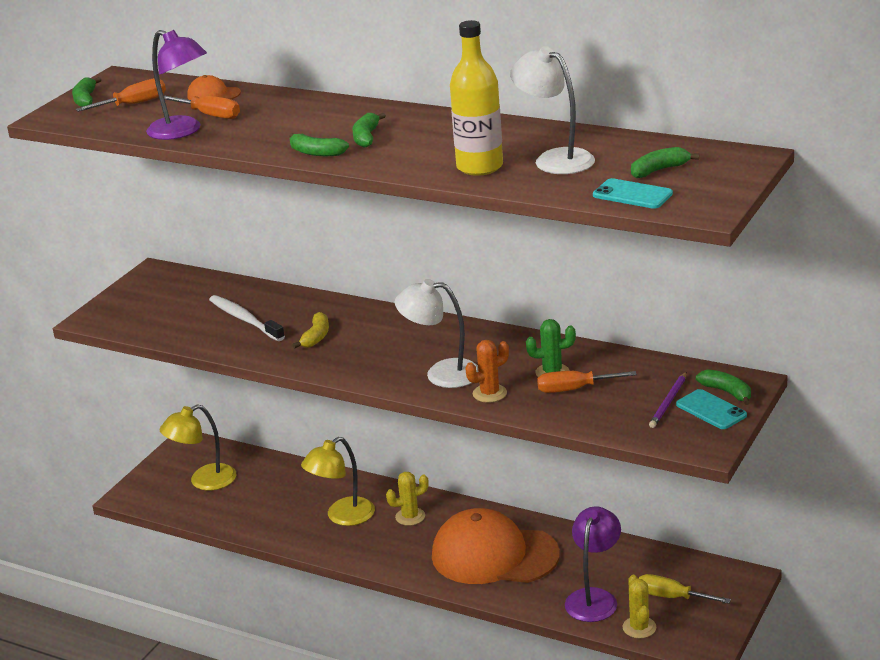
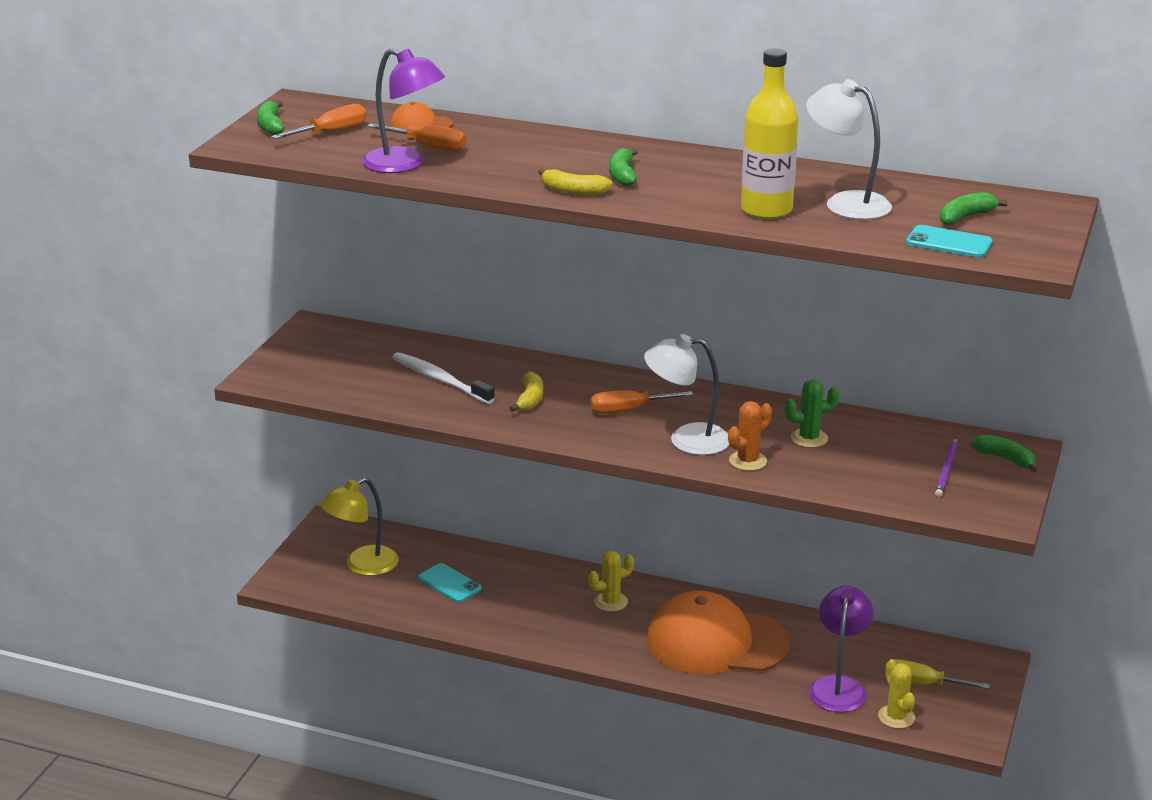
camera: 10 degrees left, 0 degrees up
(316, 153) = (573, 191): green banana -> yellow banana
(342, 517) = (534, 603): yellow lamp -> none
(574, 389) = (839, 456): orange screwdriver -> orange screwdriver (628, 410)
(711, 410) = (994, 478): turquoise phone -> turquoise phone (449, 583)

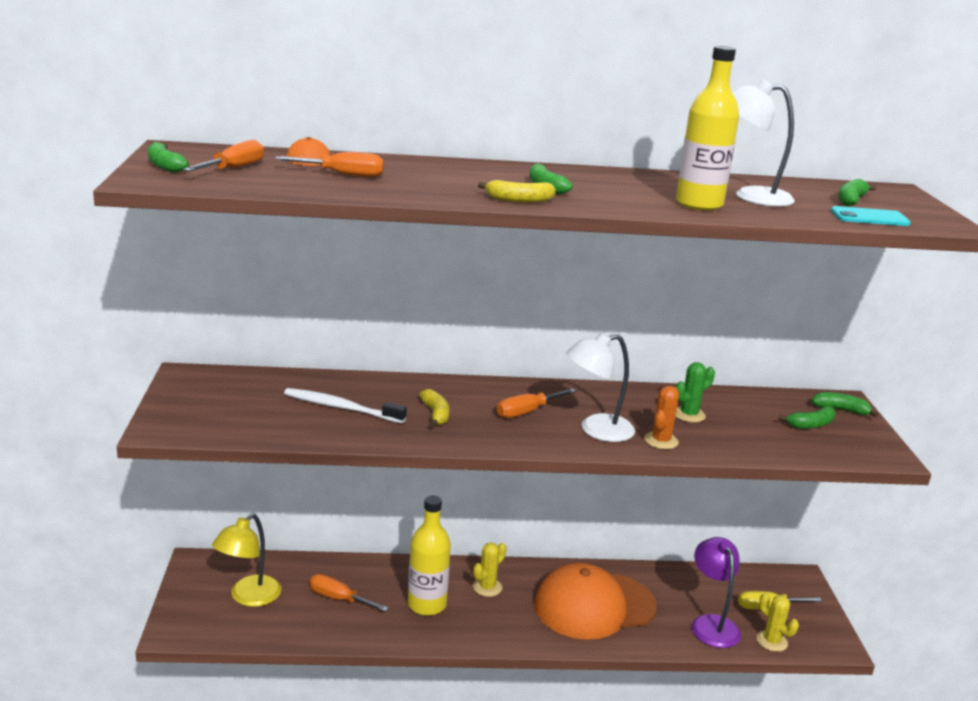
camera: 25 degrees left, 5 degrees down
(404, 164) = (335, 188): purple lamp -> none
(449, 583) = (339, 598): turquoise phone -> orange screwdriver
(535, 606) = (427, 605): none -> yellow bottle
(946, 470) = (811, 425): purple pencil -> green banana

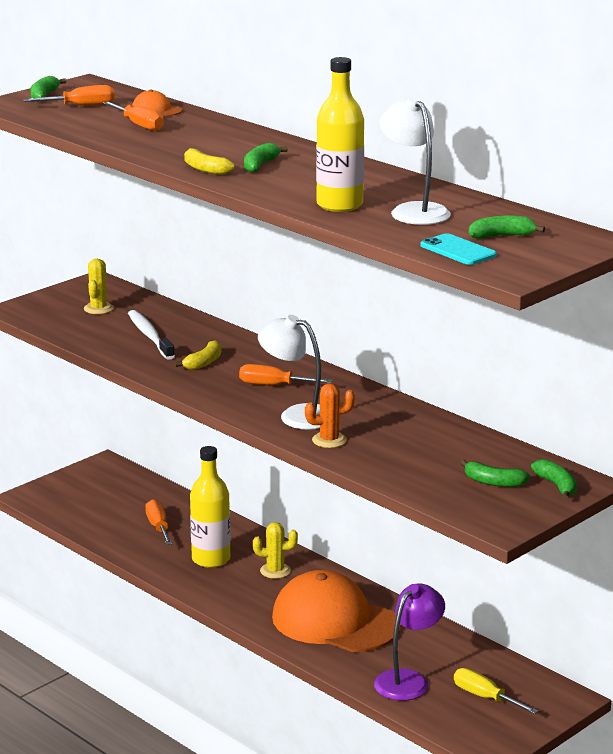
camera: 50 degrees right, 0 degrees up
(248, 597) = (103, 499): yellow lamp -> none
(689, 415) = (401, 435): green cactus -> none
(771, 641) = (436, 715): yellow cactus -> yellow cactus (98, 308)

